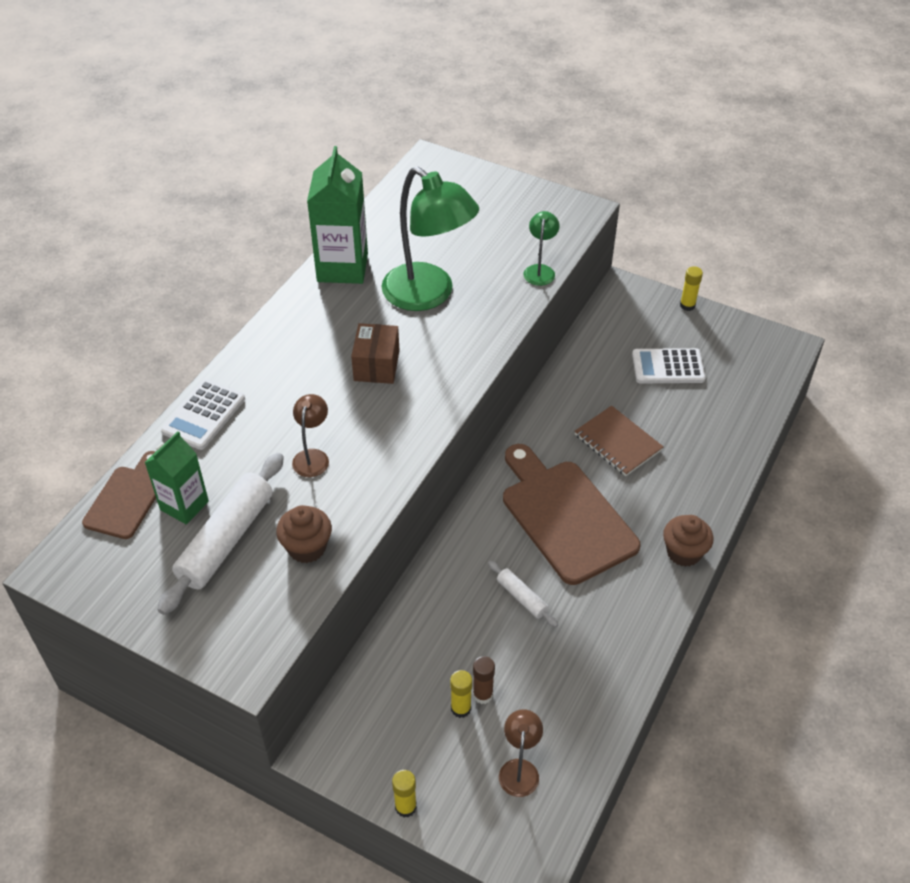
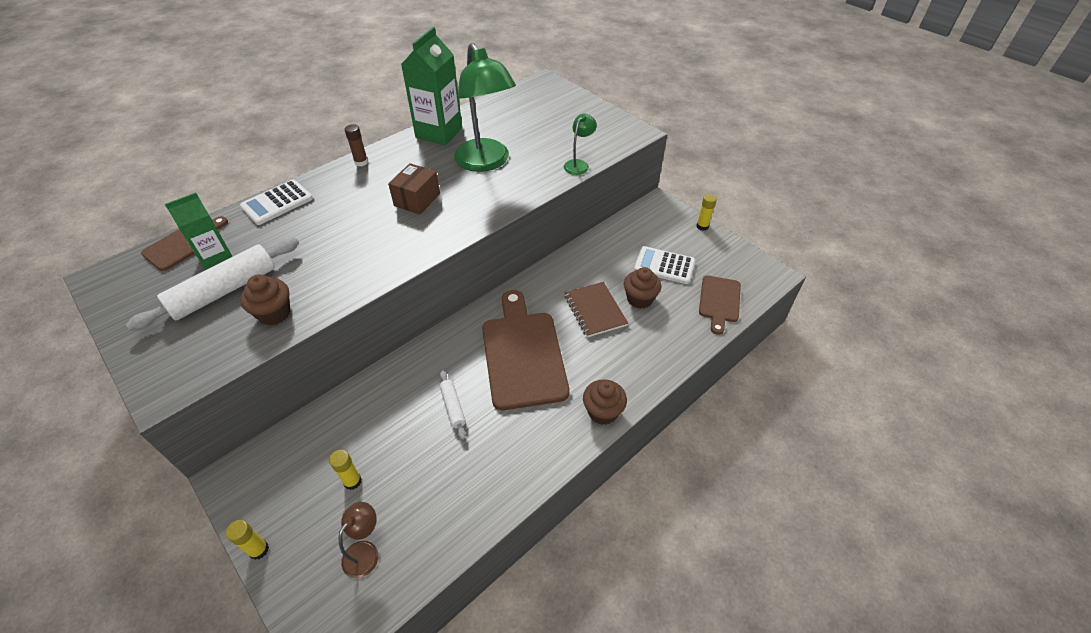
camera: 20 degrees right, 0 degrees up
(312, 456) = (327, 249): brown lamp -> none
(482, 695) = (376, 476): brown glue stick -> brown glue stick (361, 162)
(660, 415) = (639, 299): none -> brown cupcake
(747, 393) = (719, 301): none -> brown cutting board

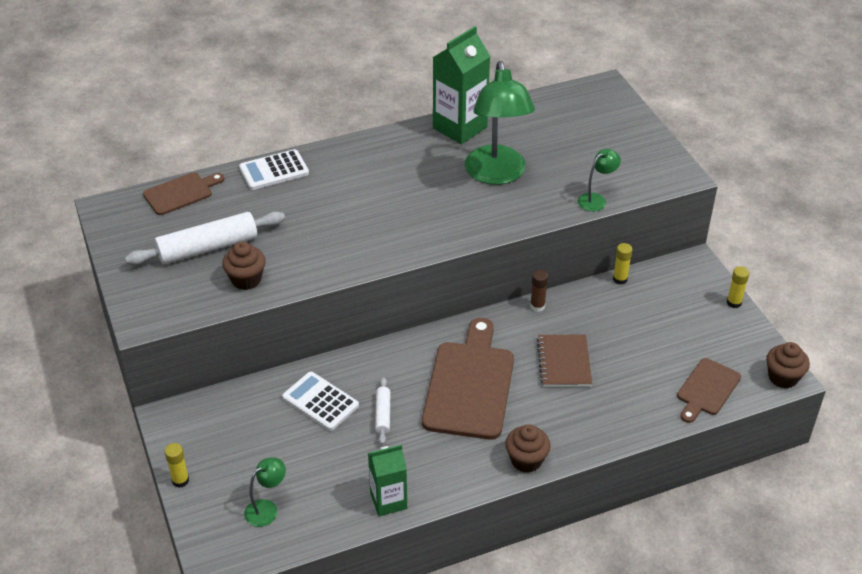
camera: 20 degrees right, 5 degrees down
(216, 259) = (207, 215): green carton -> green carton (388, 501)
(352, 481) = (272, 451): yellow glue stick -> yellow glue stick (620, 279)
(361, 162) = (367, 144): brown glue stick -> brown glue stick (537, 306)
(365, 551) = (267, 509): brown lamp -> green lamp
(417, 200) = (410, 199): brown box -> none
(639, 299) = (618, 363): brown cupcake -> brown cupcake (783, 377)
(664, 266) = (664, 335): white calculator -> white calculator (320, 402)

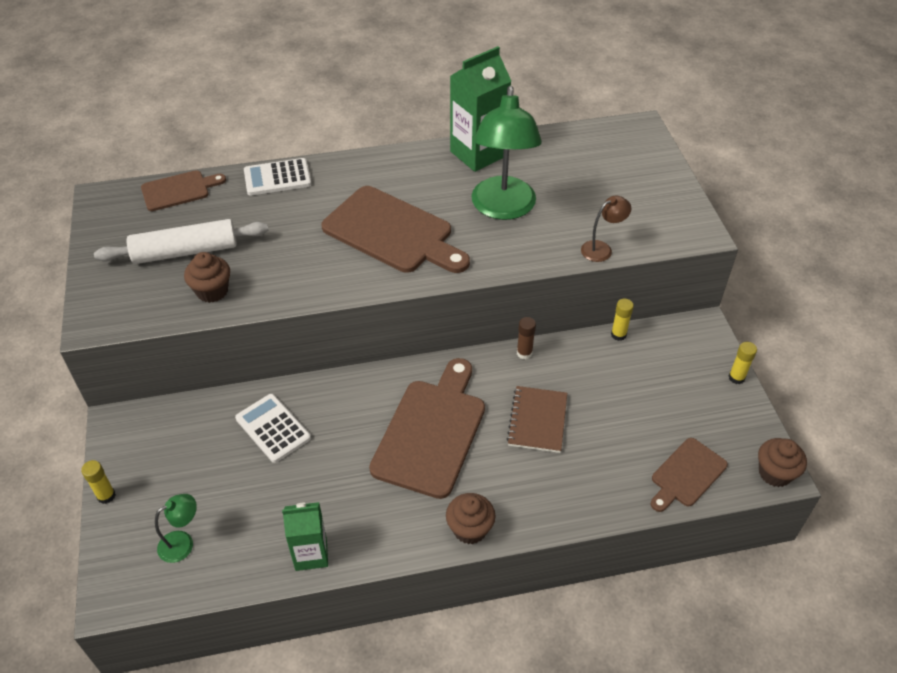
camera: 10 degrees right, 5 degrees up
(383, 414) = (332, 452): white rolling pin -> none
(400, 208) = (392, 232): none -> brown cutting board
(596, 199) = (602, 249): green lamp -> brown lamp

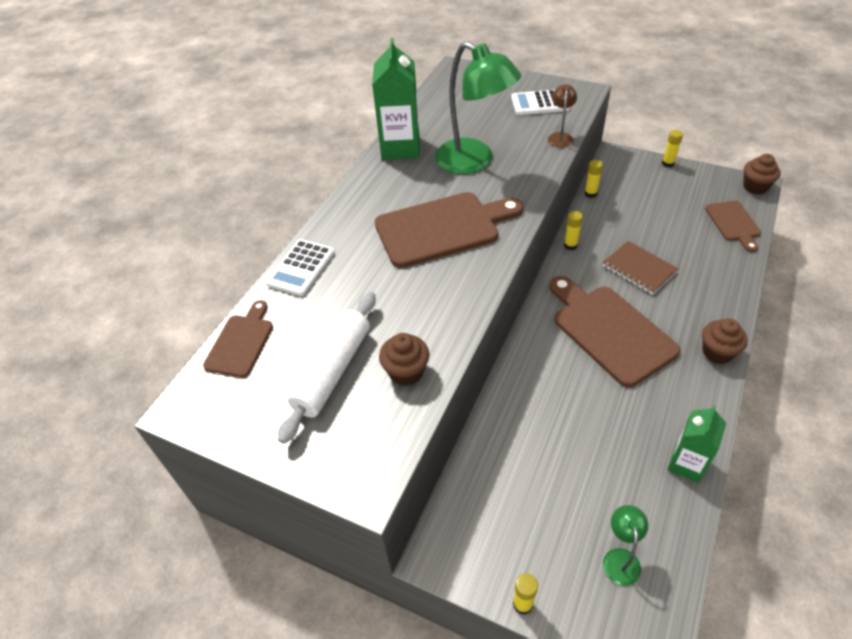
camera: 50 degrees left, 0 degrees up
(273, 428) = (533, 431): white calculator -> white calculator (540, 103)
(524, 353) = (570, 245): brown glue stick -> yellow glue stick

